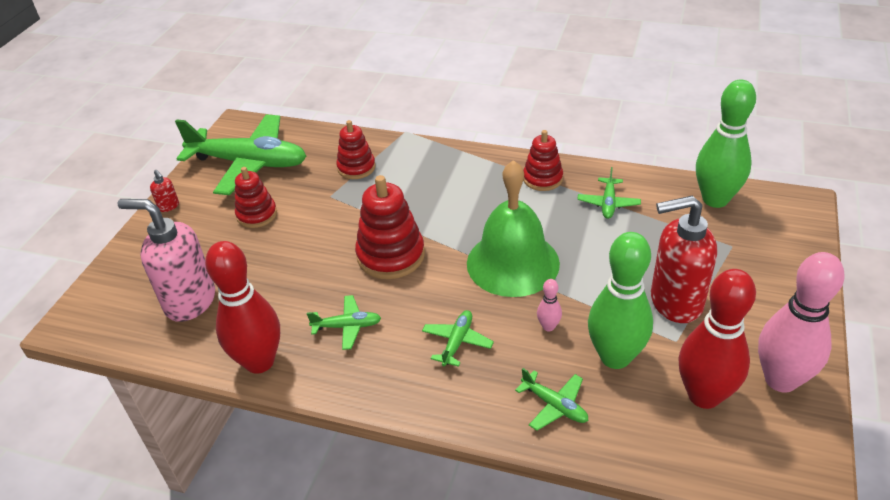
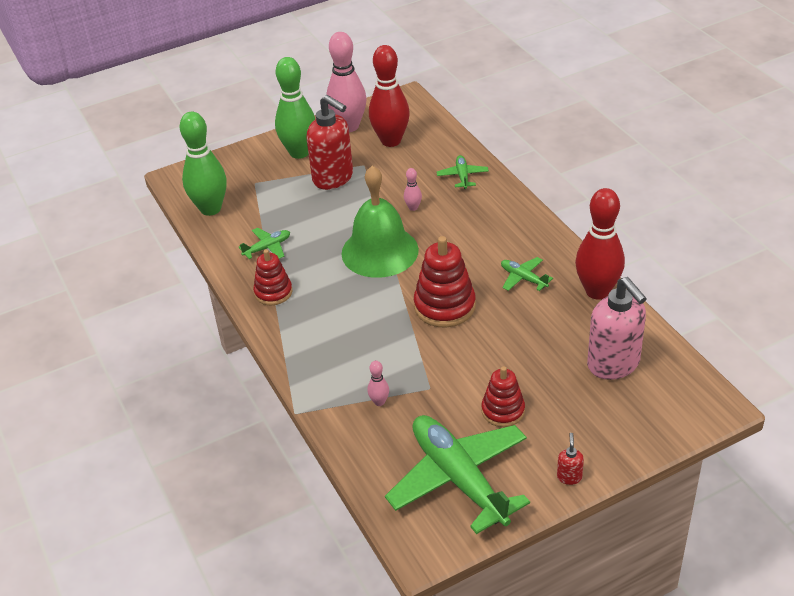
camera: 135 degrees left, 0 degrees up
(356, 167) = (379, 402): red stacking toy -> pink bowling pin
(457, 342) = (471, 231): green plane -> none
(615, 357) = (403, 176): green bowling pin -> green bowling pin (299, 152)

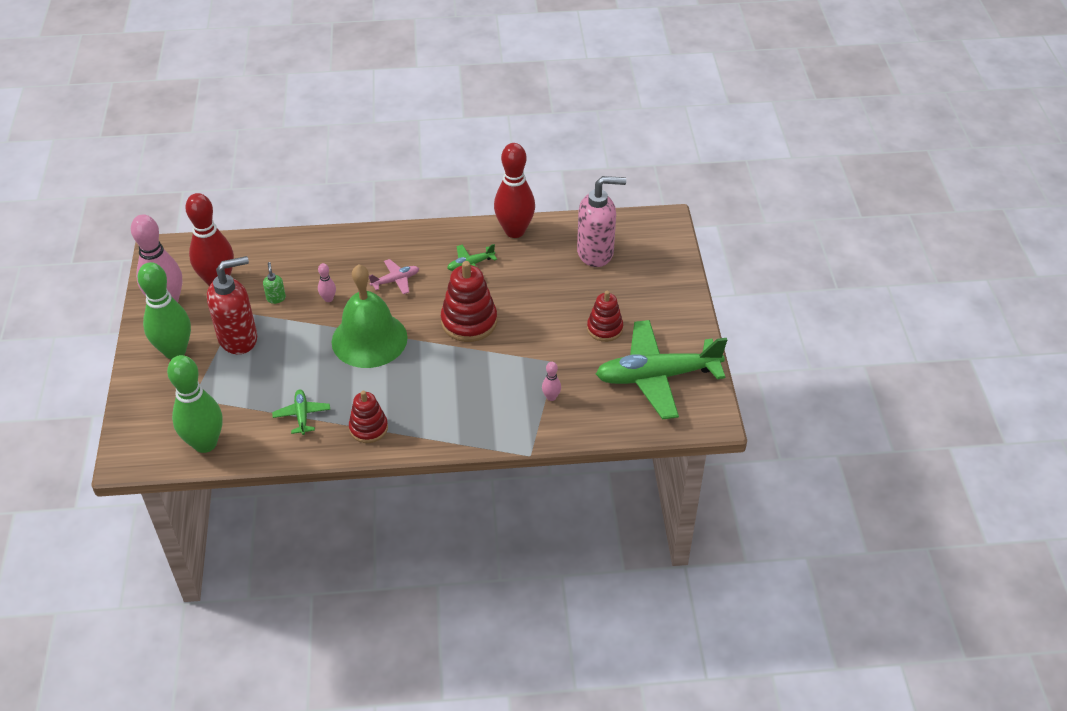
camera: 70 degrees left, 5 degrees up
(393, 178) = (276, 298): none -> green soap dispenser
(462, 176) = (312, 254): green plane -> none
(465, 238) = (395, 280): none -> pink plane
(569, 477) = (687, 317): red soap dispenser -> none

